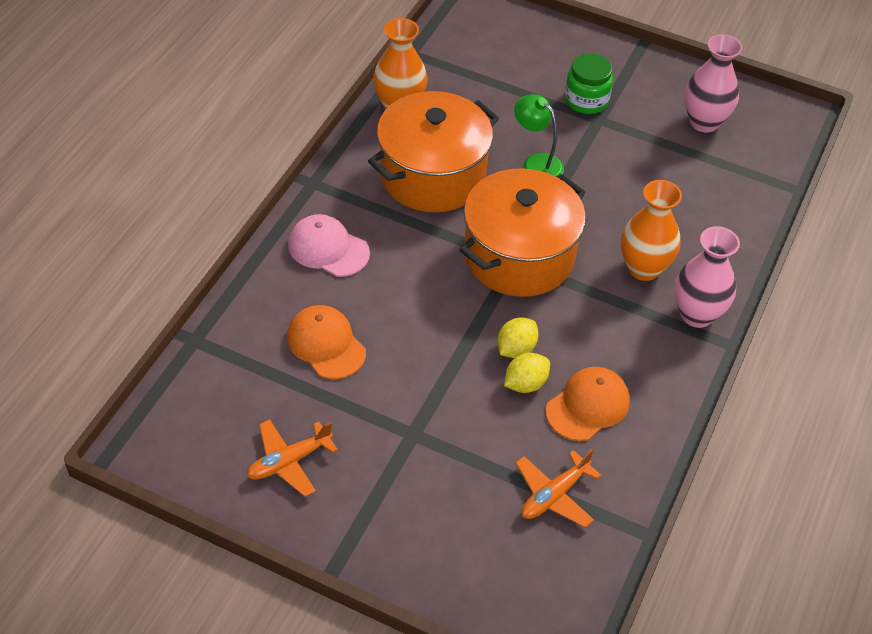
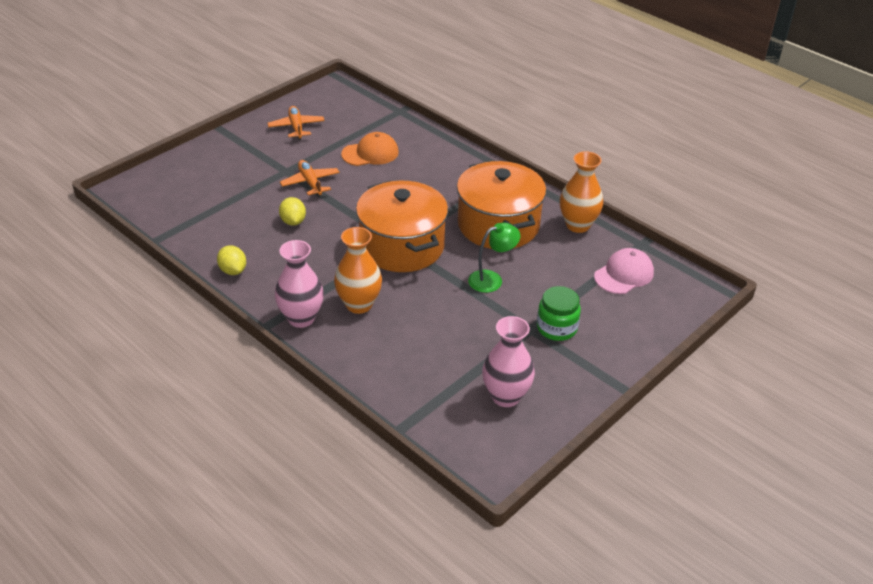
camera: 110 degrees right, 10 degrees down
(328, 249) = (448, 168): pink cap -> pink cap (624, 274)
(516, 349) = (322, 224): yellow lemon -> yellow lemon (233, 270)
(554, 495) = (207, 212): orange plane -> orange plane (310, 183)
(588, 406) = (259, 243): orange cap -> none

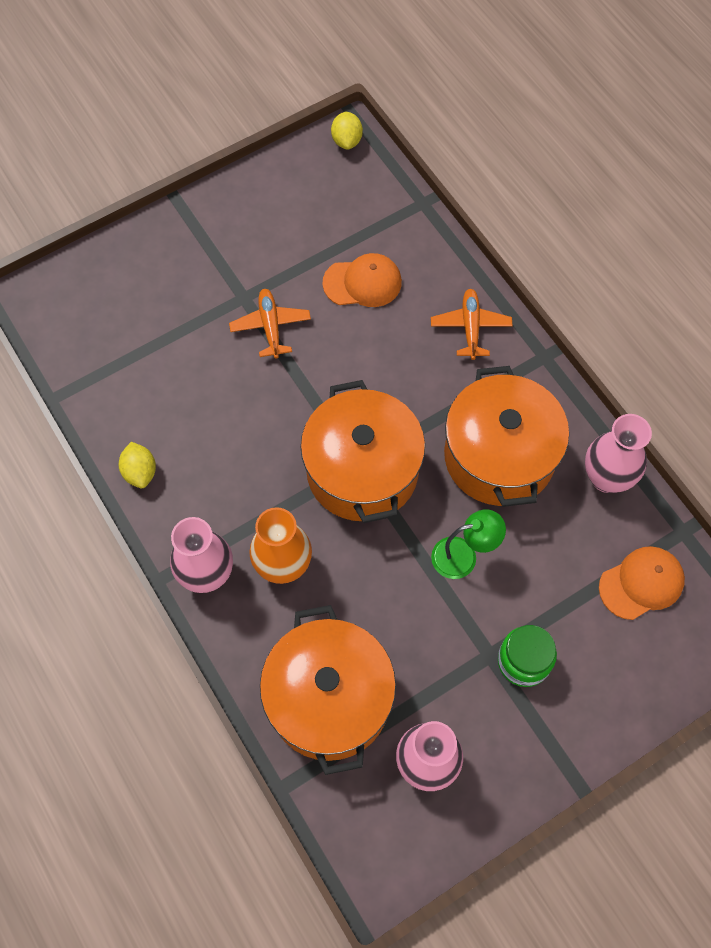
camera: 15 degrees right, 25 degrees up
(293, 221) = (233, 396): yellow lemon -> yellow lemon (347, 140)
(296, 127) = (275, 212): orange plane -> orange plane (470, 327)
(418, 373) = (329, 699): none -> orange pot
(578, 225) = (606, 478): orange vase -> pink vase
(624, 274) = (641, 583): pink cap -> orange cap

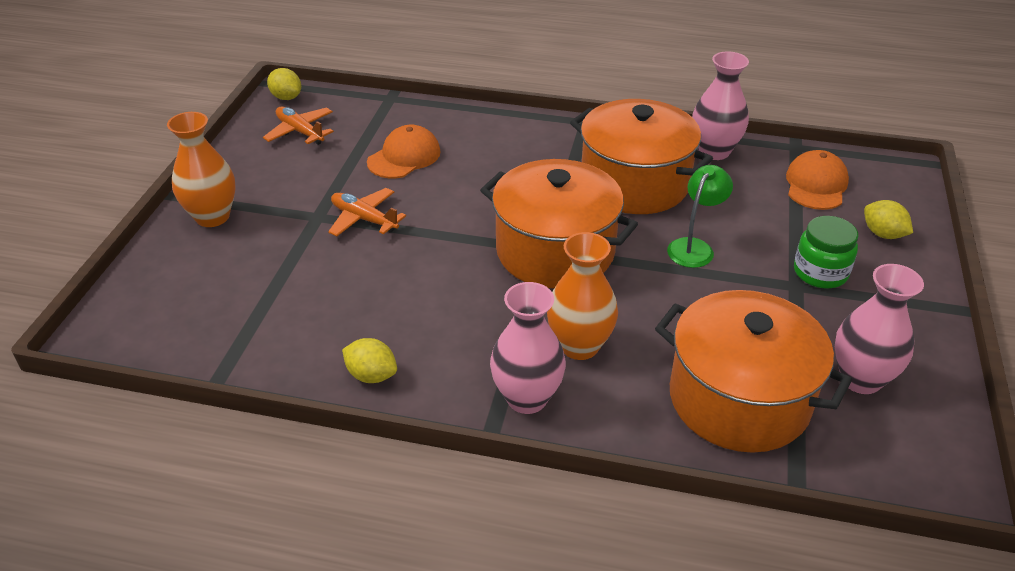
camera: 45 degrees left, 25 degrees down
(179, 240) = (212, 217): none -> orange vase
(470, 327) = (516, 135): orange plane -> orange plane (300, 132)
(624, 675) = (883, 234): none -> yellow lemon

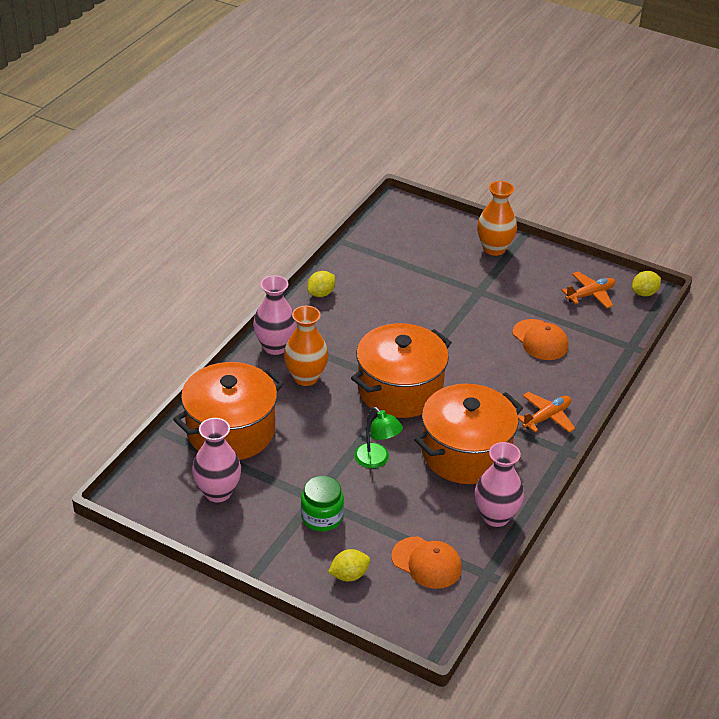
camera: 105 degrees right, 0 degrees up
(364, 219) = (468, 310): orange plane -> orange plane (546, 417)

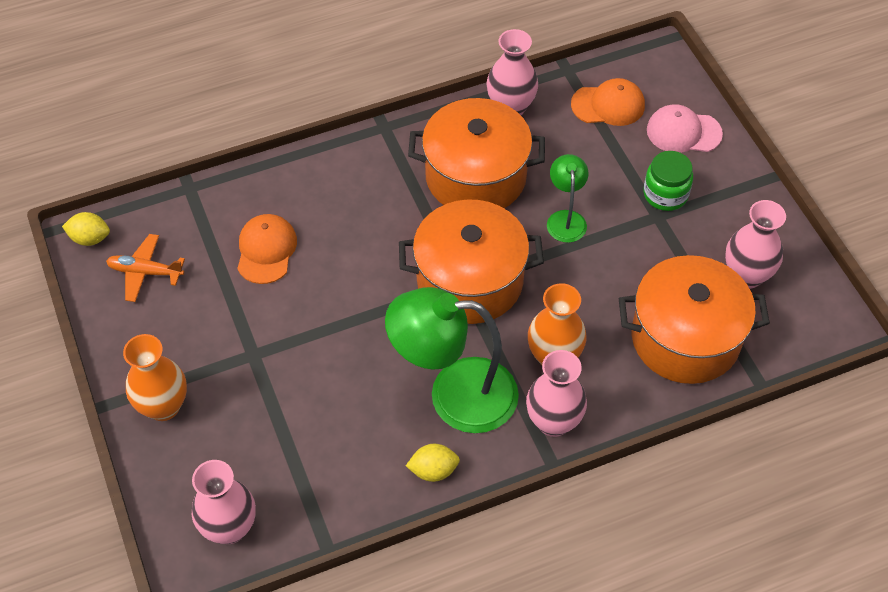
camera: 140 degrees left, 15 degrees up
(345, 330) = (454, 395): none -> green lamp
(349, 575) = (683, 132): yellow lemon -> pink cap
(398, 225) = (229, 528): none -> pink vase
(427, 563) = (608, 105): orange cap -> orange cap turned 105 degrees clockwise
(546, 417) = (362, 166): orange plane -> none

